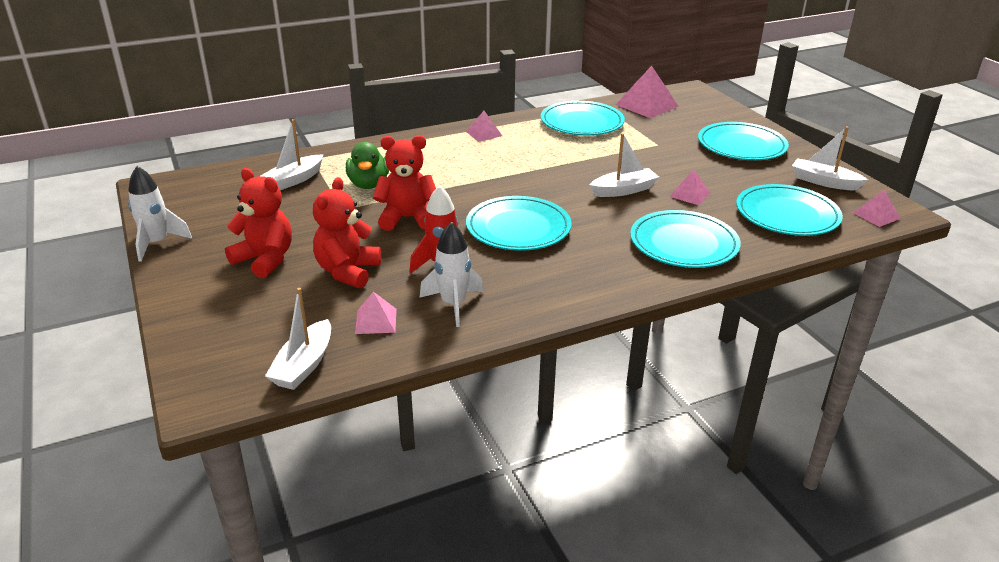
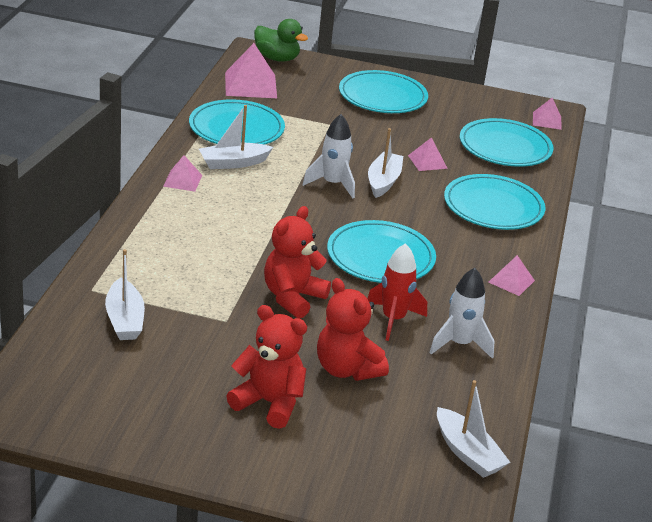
camera: 55 degrees left, 0 degrees up
(157, 243) = (149, 453): white rocket -> white rocket (332, 184)
(265, 259) = (269, 403): red teddy bear -> red teddy bear turned 45 degrees clockwise
(368, 184) = (197, 285): green duck -> green duck (277, 58)
(376, 321) = (442, 390): pink pyramid -> pink pyramid (511, 281)
(824, 182) = (480, 106): white boat -> white boat (233, 163)

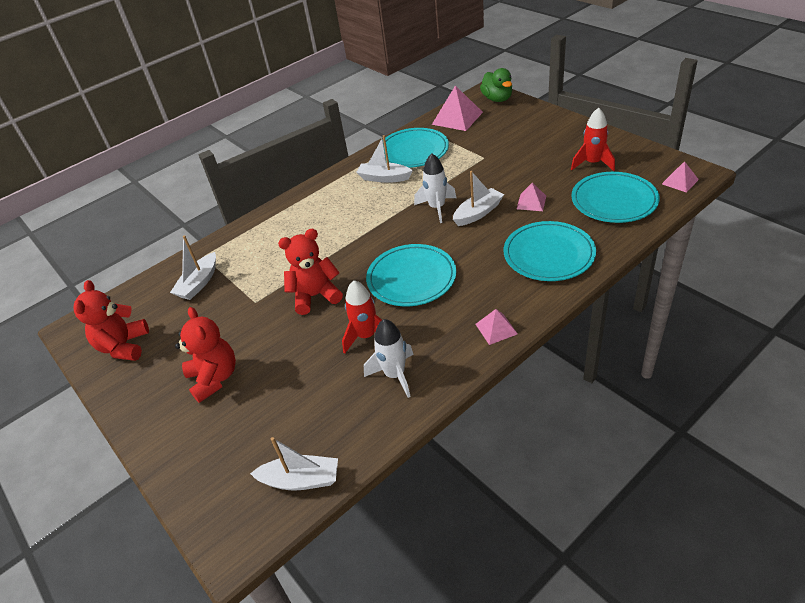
camera: 45 degrees right, 10 degrees up
(182, 180) = (338, 185): pink pyramid -> none
(346, 369) = (291, 368): red teddy bear -> red teddy bear (124, 346)
(382, 96) = (549, 140): turquoise plate -> none
(450, 115) = (592, 163): none -> red rocket
(467, 453) = (301, 480): white boat -> white boat turned 90 degrees counterclockwise

